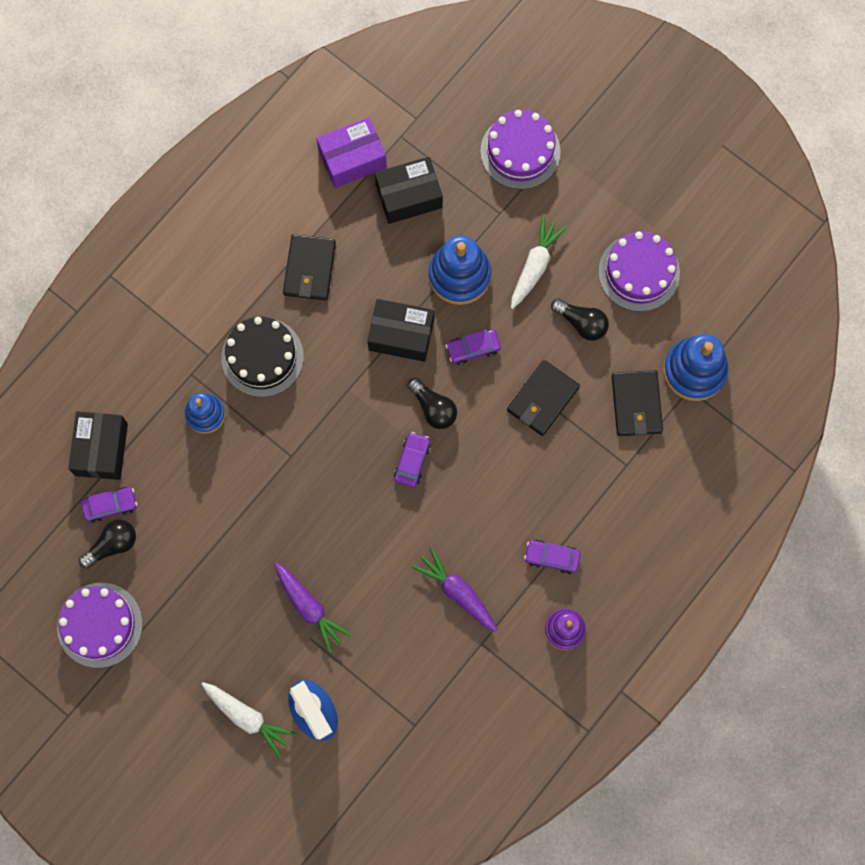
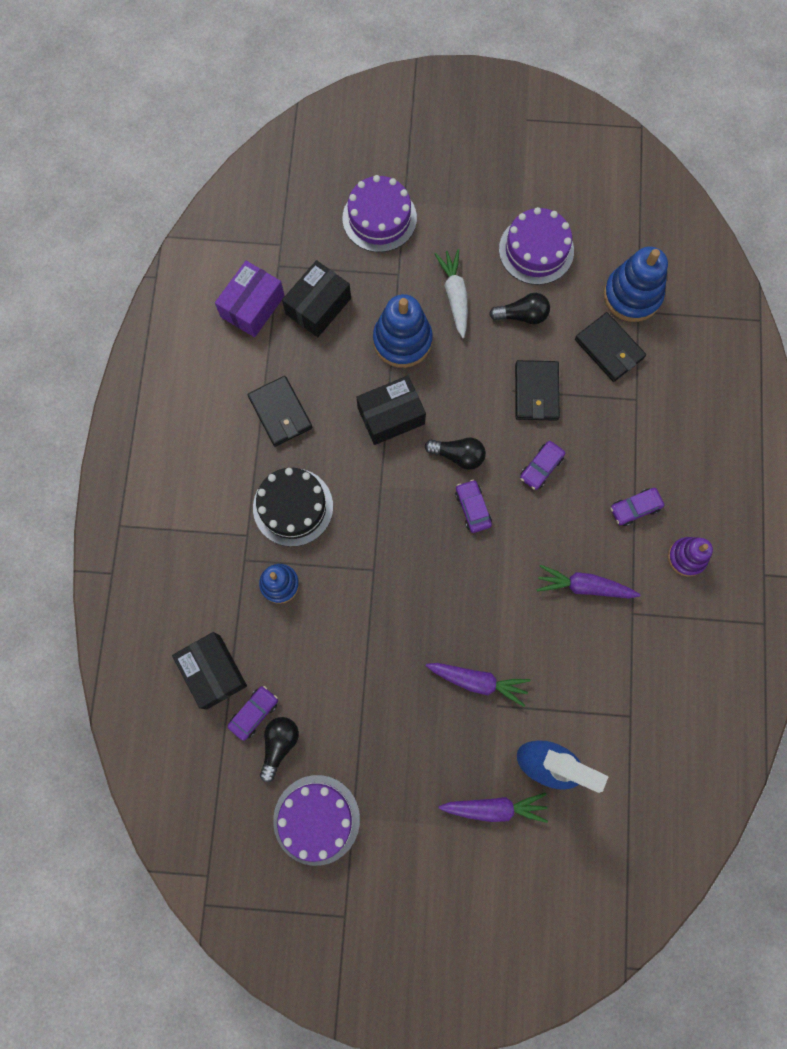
camera: 35 degrees left, 0 degrees up
(247, 717) = (494, 808): white carrot -> purple carrot
(473, 348) = (454, 389): purple car -> purple car (541, 467)

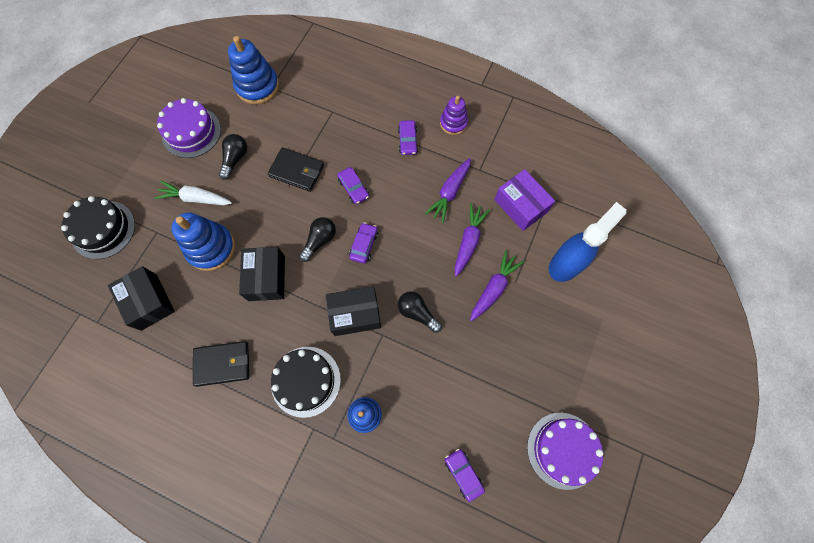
camera: 70 degrees left, 5 degrees down
(213, 672) = (417, 498): black box -> black box (355, 314)
(252, 306) = (120, 355): purple box -> purple box (520, 206)
(279, 745) = (495, 461): black light bulb -> black light bulb (417, 313)
(379, 218) = (103, 229): purple cake -> black cake
(472, 508) = (364, 245): purple car -> purple car turned 105 degrees clockwise
(494, 808) = (588, 310): purple carrot -> purple carrot (469, 241)
(609, 349) = (288, 114): black wallet -> none

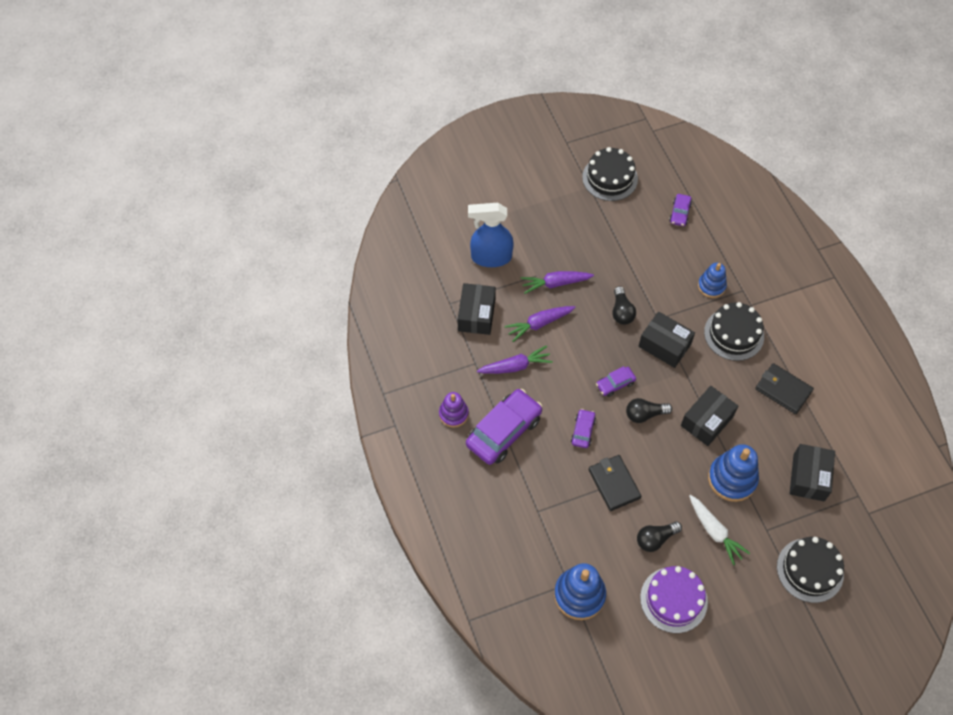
camera: 135 degrees left, 10 degrees down
(407, 141) = (504, 431): purple car -> purple car, size x2.06
(520, 206) = (476, 315): purple box -> black box
(563, 450) = (610, 178): purple cake -> black cake

